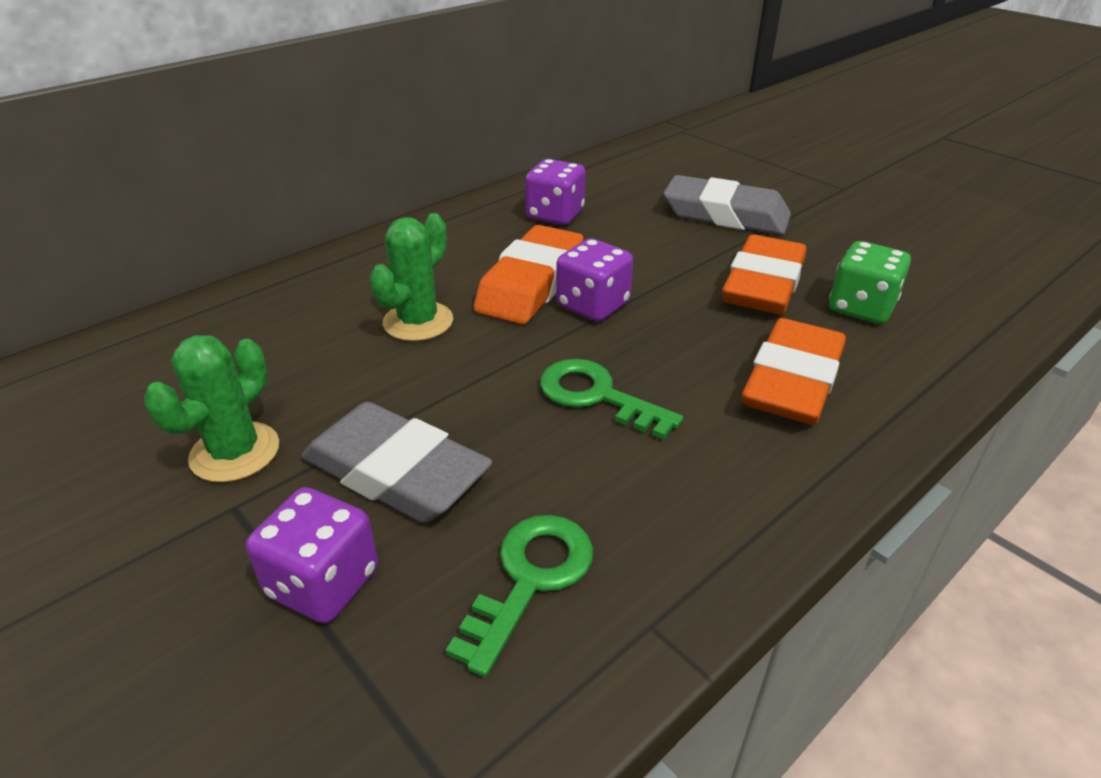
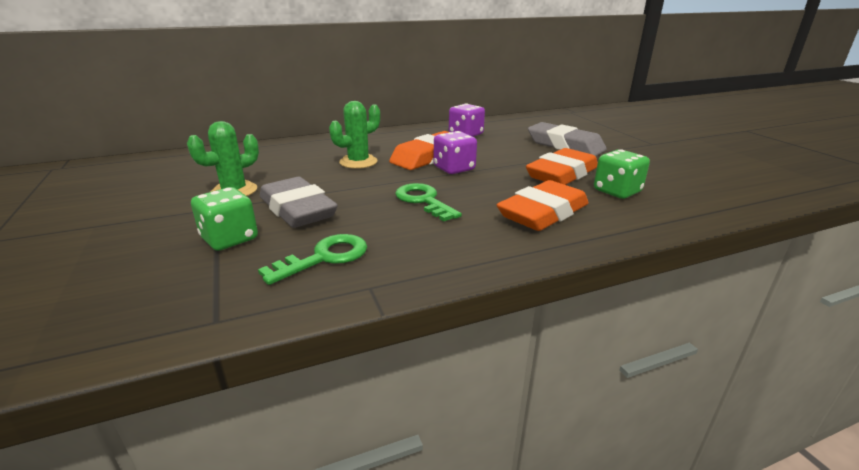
camera: 20 degrees right, 10 degrees down
(323, 583) = (229, 239): purple dice -> green dice

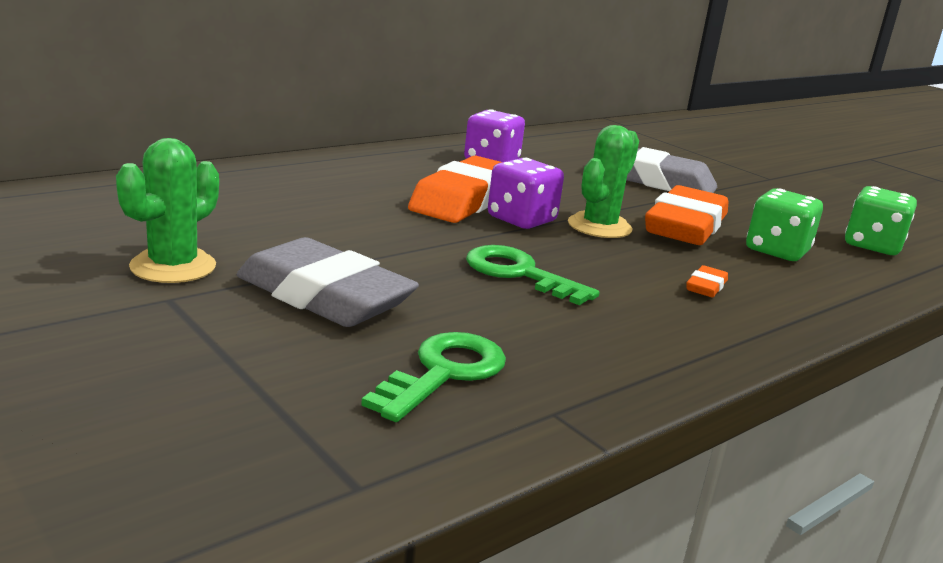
camera: 20 degrees left, 5 degrees down
(229, 239) = (250, 352): green dice -> green dice (872, 246)
(358, 162) = (354, 210): green cactus -> green cactus (599, 226)
(543, 213) = (706, 287): orange eraser -> orange eraser, size x0.41

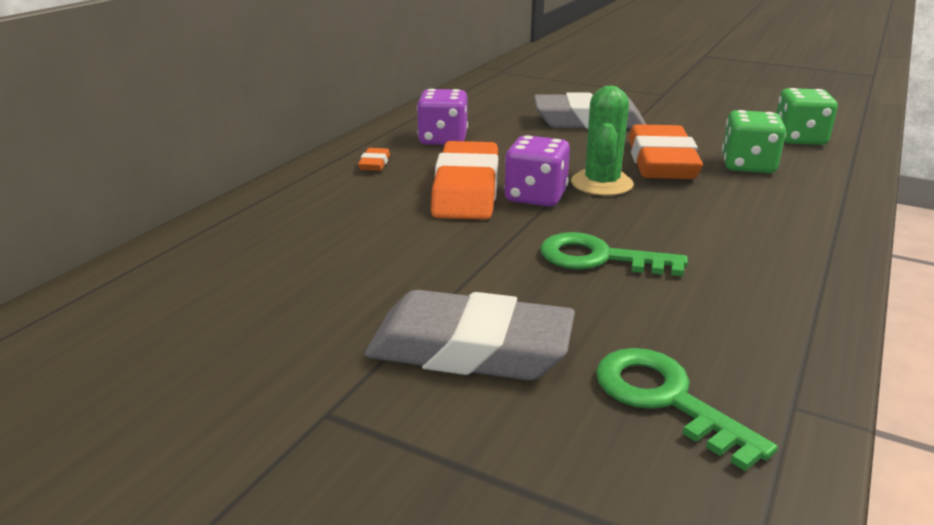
camera: 20 degrees left, 5 degrees up
(173, 266) = (287, 368): green cactus -> none
(444, 373) = (666, 399): green key -> green key turned 45 degrees counterclockwise
(706, 287) = (743, 220): orange eraser -> orange eraser (374, 164)

